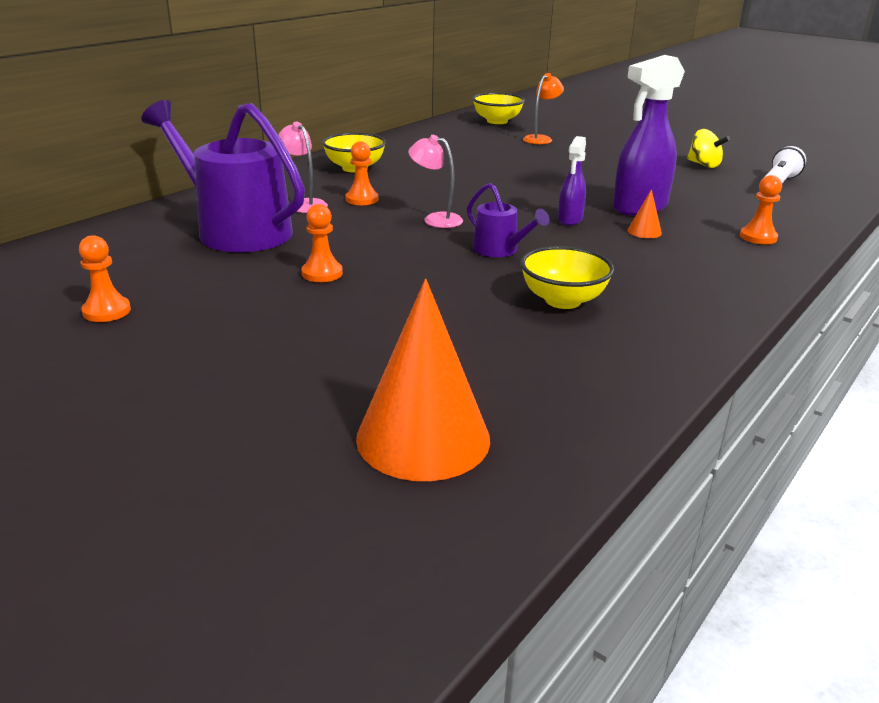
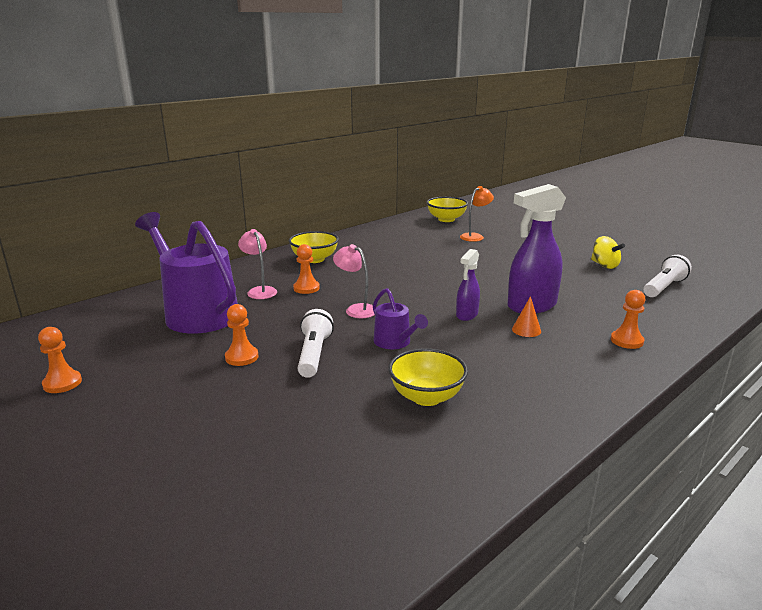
camera: 10 degrees right, 5 degrees down
(409, 266) = (314, 354): none -> white flashlight
(423, 438) = (243, 535): orange cone -> none

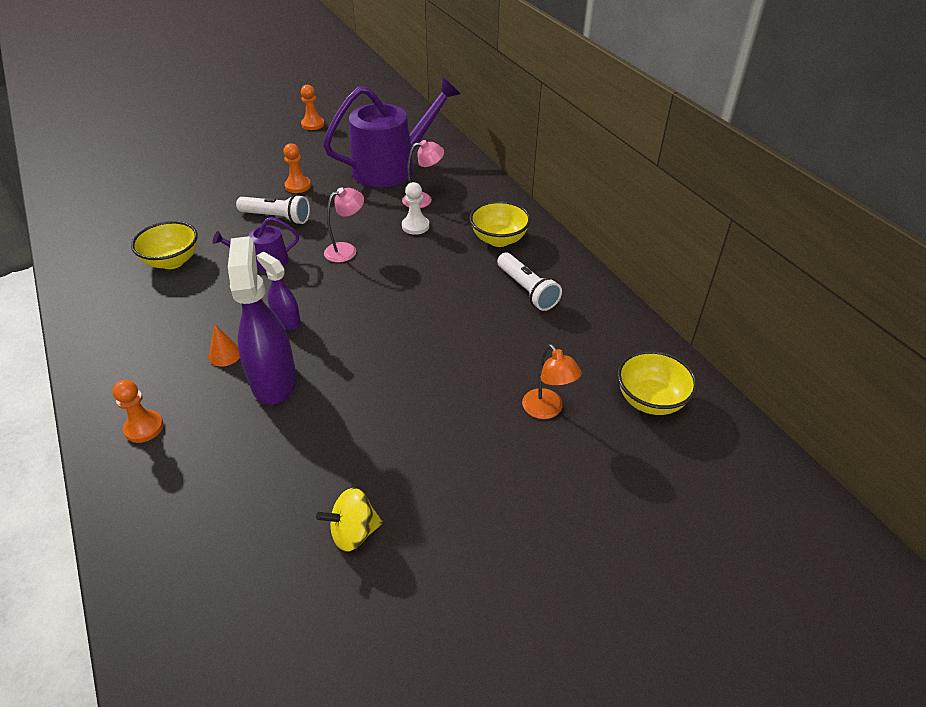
camera: 105 degrees right, 20 degrees up
(306, 288) = (415, 226): orange pawn -> white pawn
(664, 287) = (235, 566): white flashlight -> white flashlight (527, 290)

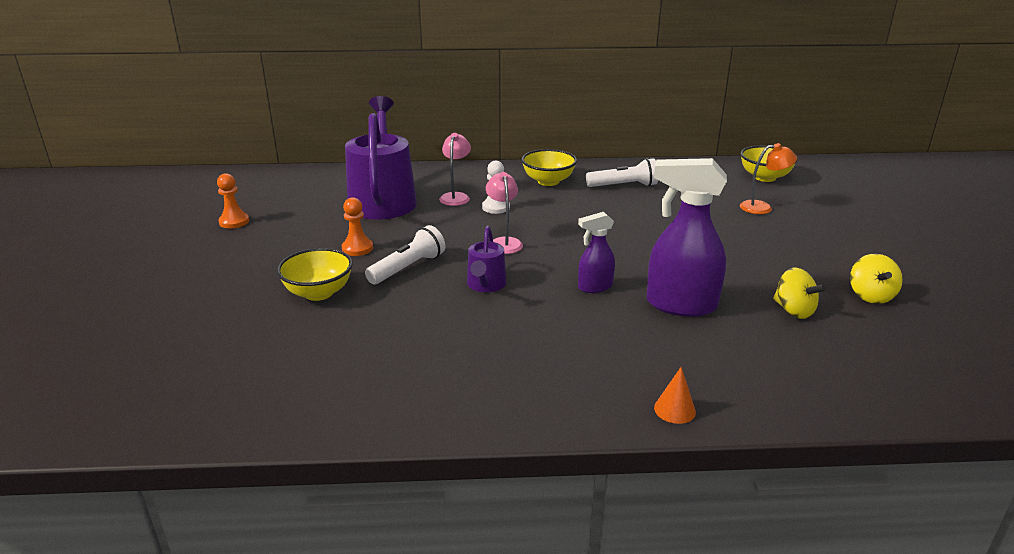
camera: 65 degrees left, 15 degrees down
(144, 428) = (719, 384): orange pawn -> none
(172, 261) = (431, 341): yellow bowl -> yellow bowl (319, 293)
(225, 354) = (627, 326): orange cone -> orange cone (674, 409)
(293, 465) = (793, 311): none -> yellow spinning top

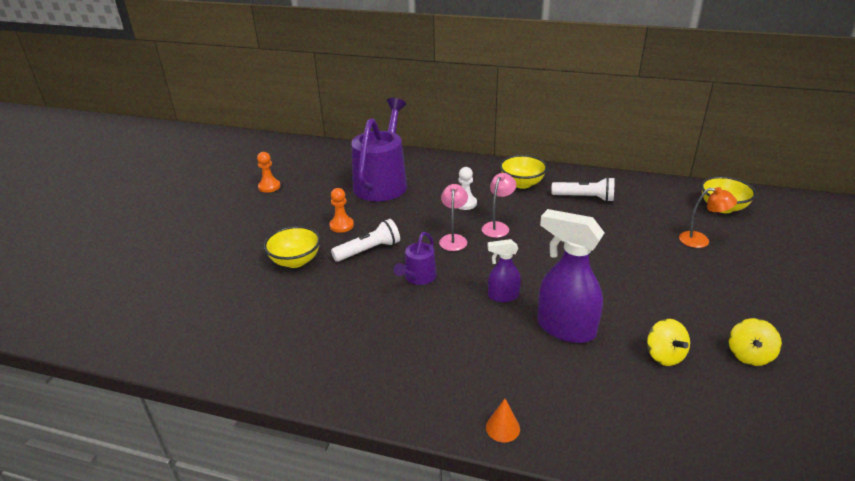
camera: 20 degrees right, 5 degrees up
(456, 197) = (439, 188): pink lamp -> pink lamp (497, 226)

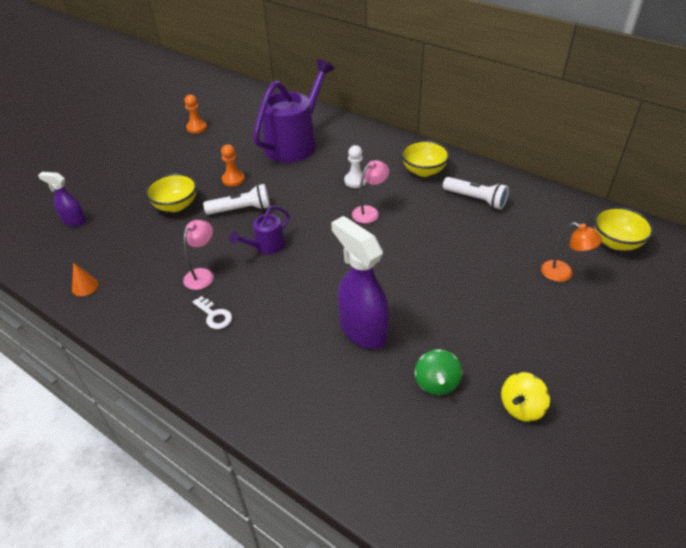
camera: 20 degrees right, 10 degrees up
(409, 353) = (214, 315): none -> white key
(453, 239) = (321, 215): pink lamp -> pink lamp (202, 274)
(502, 428) = (246, 406): orange cone -> orange cone (85, 286)
(503, 296) = (328, 283): purple spray bottle -> purple spray bottle (74, 221)
(664, 355) = (436, 383): yellow spinning top -> green spinning top

